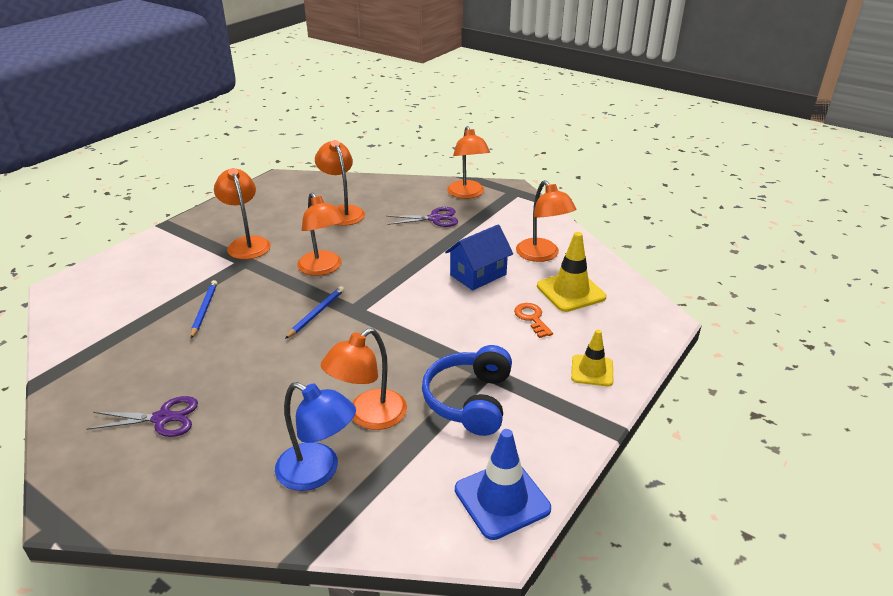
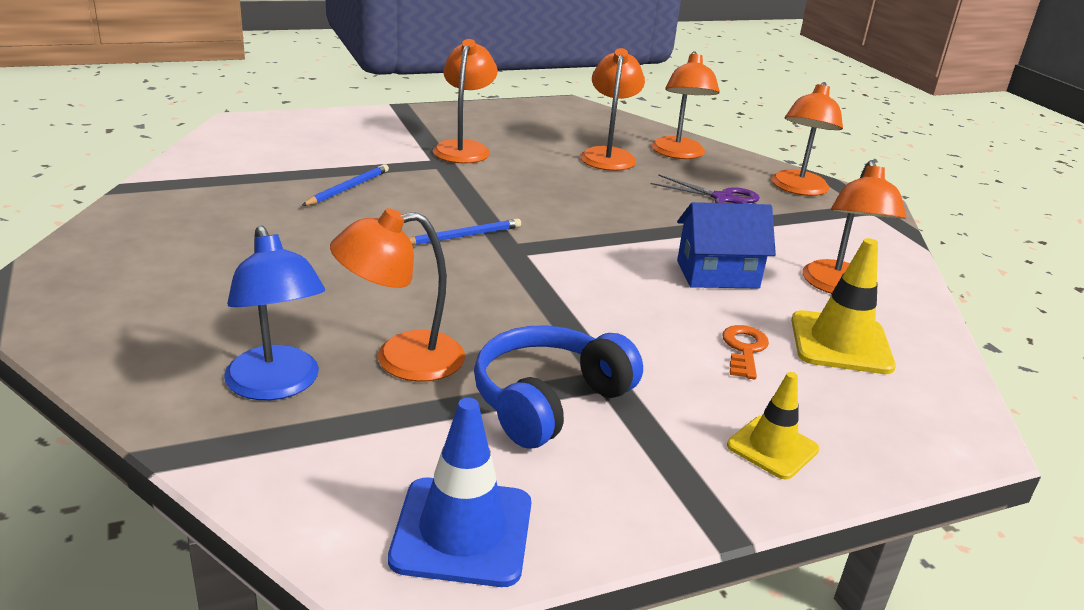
camera: 30 degrees right, 5 degrees down
(163, 418) = (190, 263): purple scissors -> none
(323, 268) = (522, 198): orange lamp -> orange lamp (678, 154)

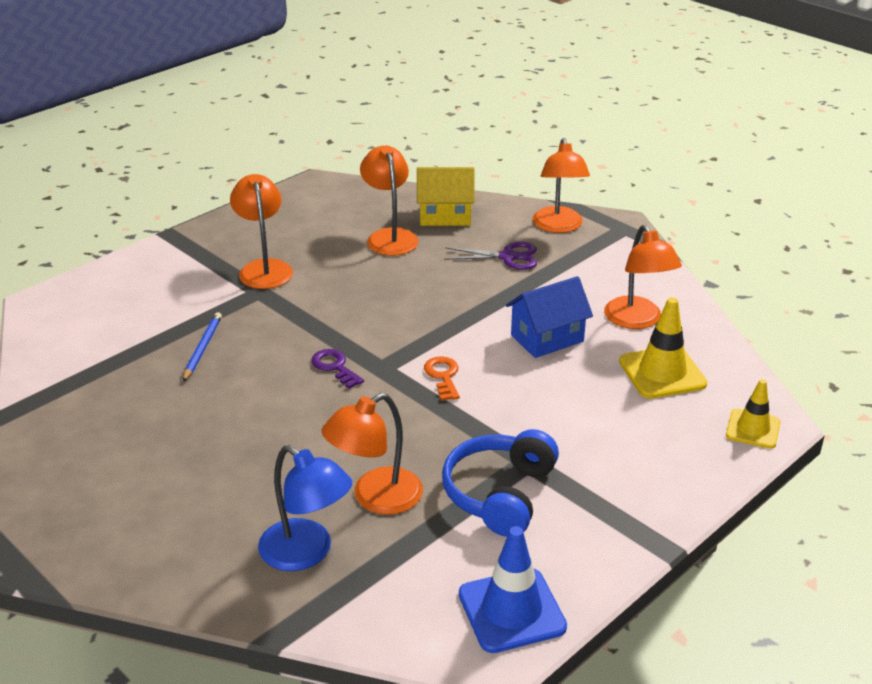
camera: 20 degrees left, 5 degrees up
(463, 236) = (335, 367): blue pencil -> purple key
(678, 154) = (445, 216): orange lamp -> yellow house
(744, 349) = (602, 402): orange key -> orange key (443, 376)
(772, 447) = (661, 476): yellow traffic cone -> yellow traffic cone (753, 429)

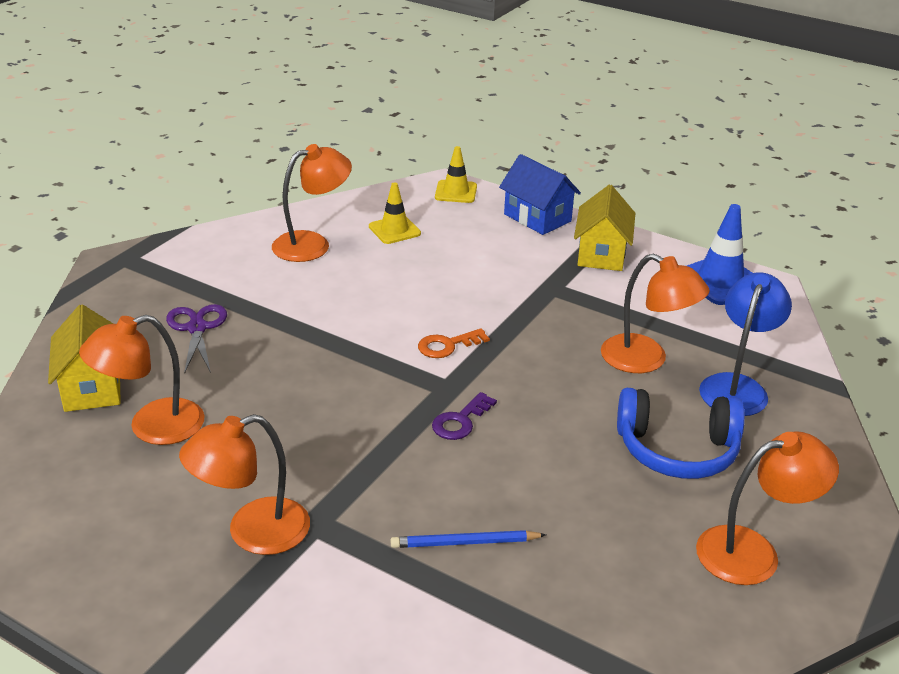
camera: 105 degrees left, 0 degrees up
(500, 494) = (600, 297): blue headphones -> blue headphones (677, 450)
(547, 338) = (358, 291): blue house -> blue house (537, 218)
(558, 226) = (121, 299): orange lamp -> orange lamp (753, 552)
(592, 518) = (601, 254): none -> yellow house
(662, 373) = (394, 230): yellow traffic cone -> yellow traffic cone, size x0.65

